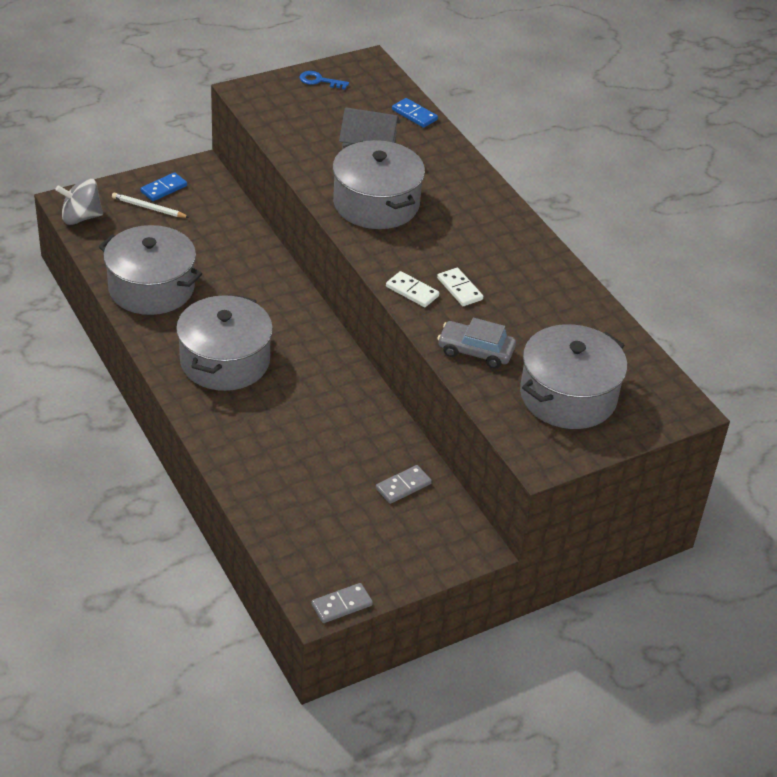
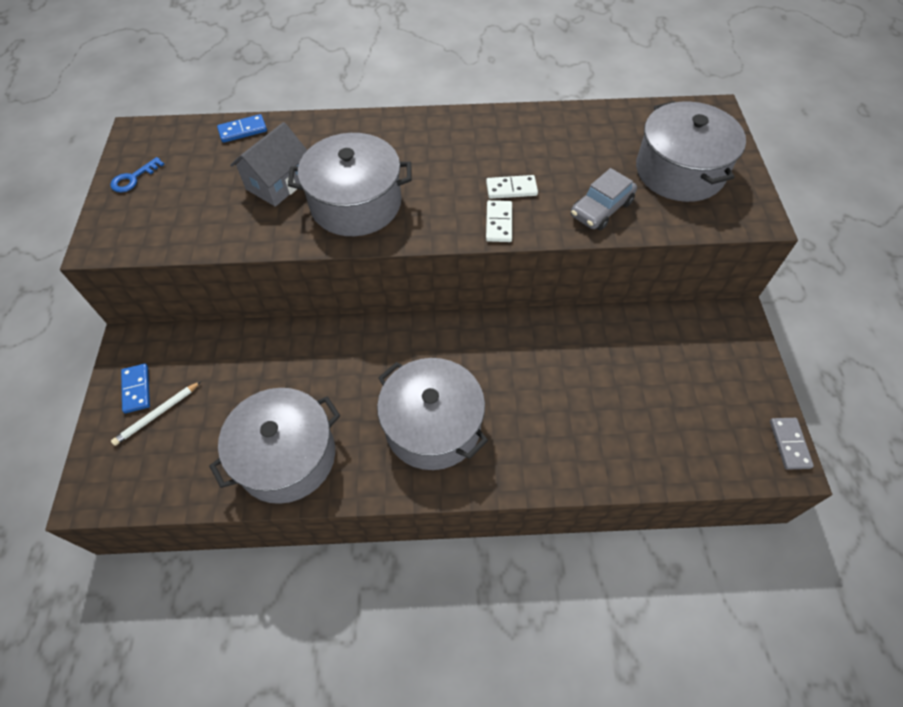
camera: 60 degrees left, 15 degrees up
(81, 217) = (124, 490): grey spinning top -> none
(403, 486) = (653, 342): grey domino -> none
(412, 291) = (499, 223): white domino -> white domino turned 60 degrees counterclockwise

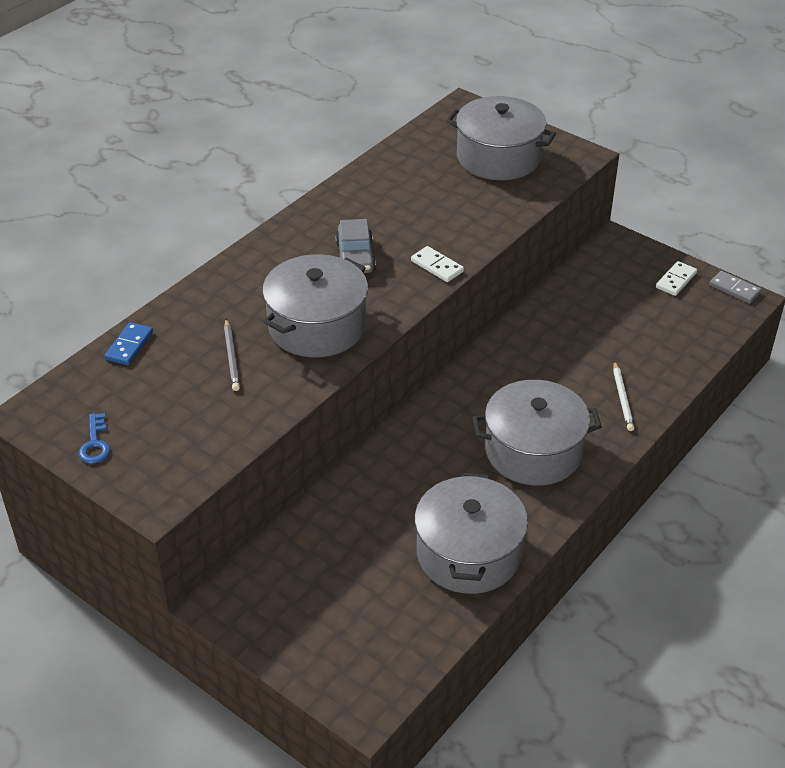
camera: 50 degrees left, 15 degrees down
(137, 389) = (281, 622): blue domino -> none
(157, 414) = (328, 620): white pencil -> white pencil (622, 398)
(278, 183) = (231, 357): grey house -> grey pencil
(511, 189) = (411, 240): white domino -> white domino (676, 280)
(601, 209) = (487, 212): grey car -> grey car (355, 257)

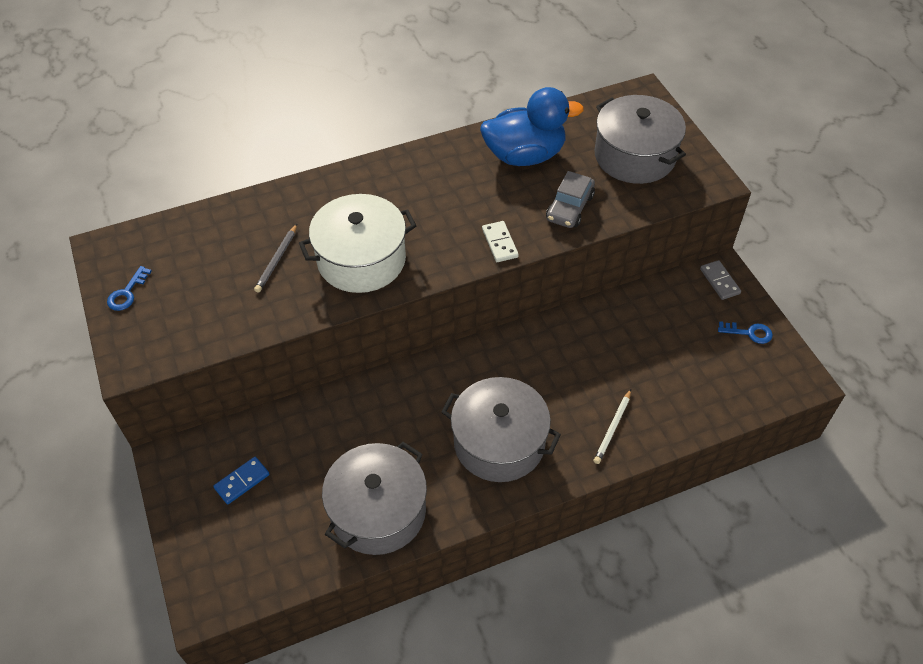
camera: 30 degrees right, 10 degrees up
(129, 346) = (213, 218): blue domino -> blue domino (242, 481)
(317, 326) = (361, 259): grey pot -> white pot
(355, 257) = (440, 207): grey car -> grey car (570, 207)
(399, 189) = (525, 155): none -> blue duck
(676, 280) = (749, 333): white domino -> blue key
(734, 289) = (799, 365): grey domino -> grey domino (719, 281)

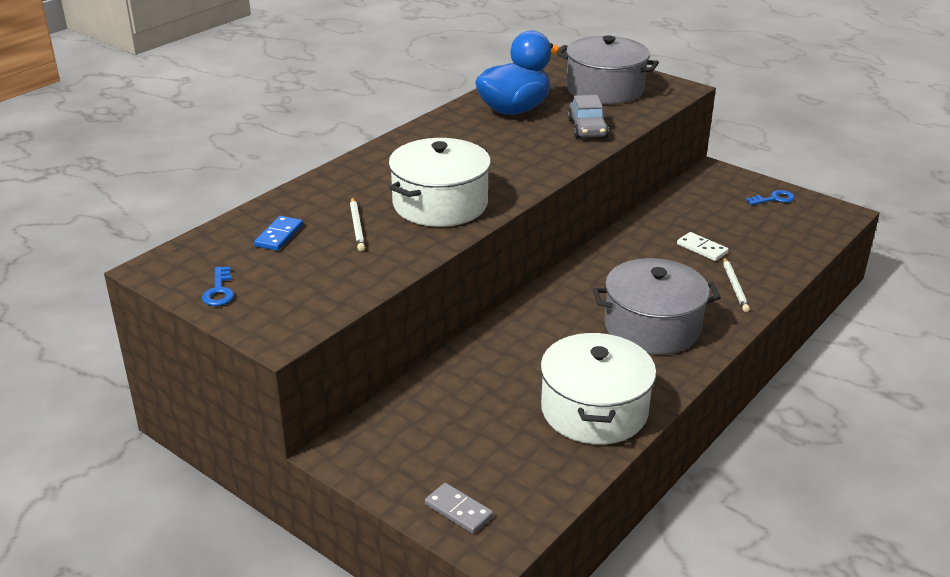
camera: 30 degrees left, 20 degrees down
(242, 481) = (437, 439): blue domino -> blue domino (279, 236)
(277, 260) = (357, 226): grey pencil -> white pencil
(378, 511) = (594, 410): grey pot -> white pot
(500, 243) = (553, 162): white domino -> white domino (702, 248)
(719, 281) = (719, 177): grey domino -> grey domino (458, 510)

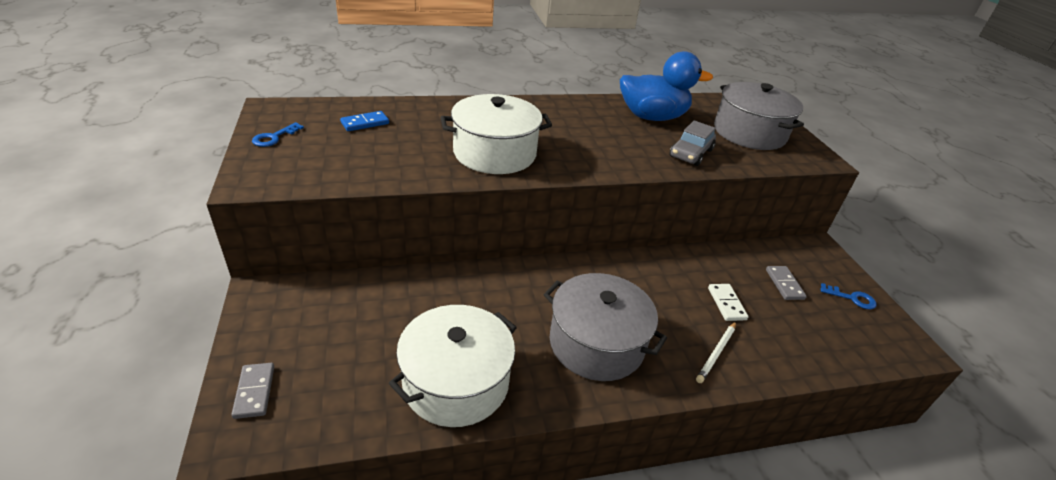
camera: 35 degrees right, 5 degrees up
(357, 226) = (418, 140): white pencil -> none
(722, 213) = (784, 284): none -> grey domino

